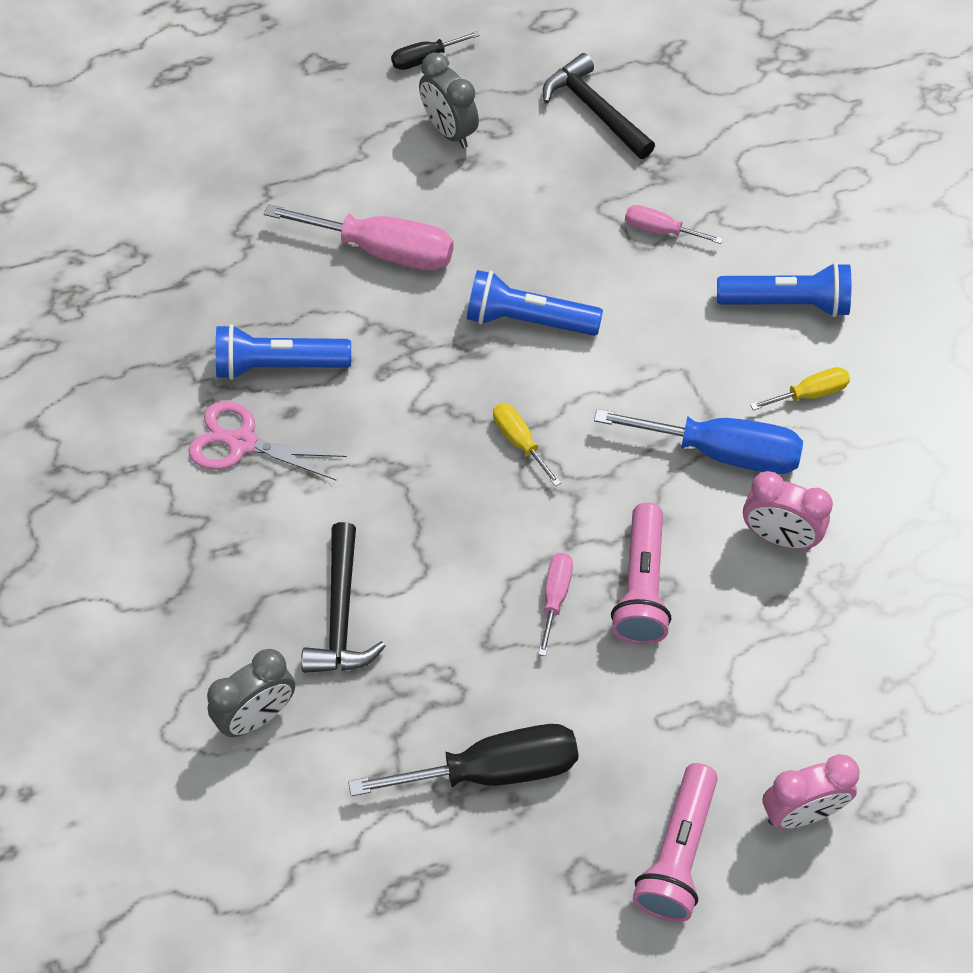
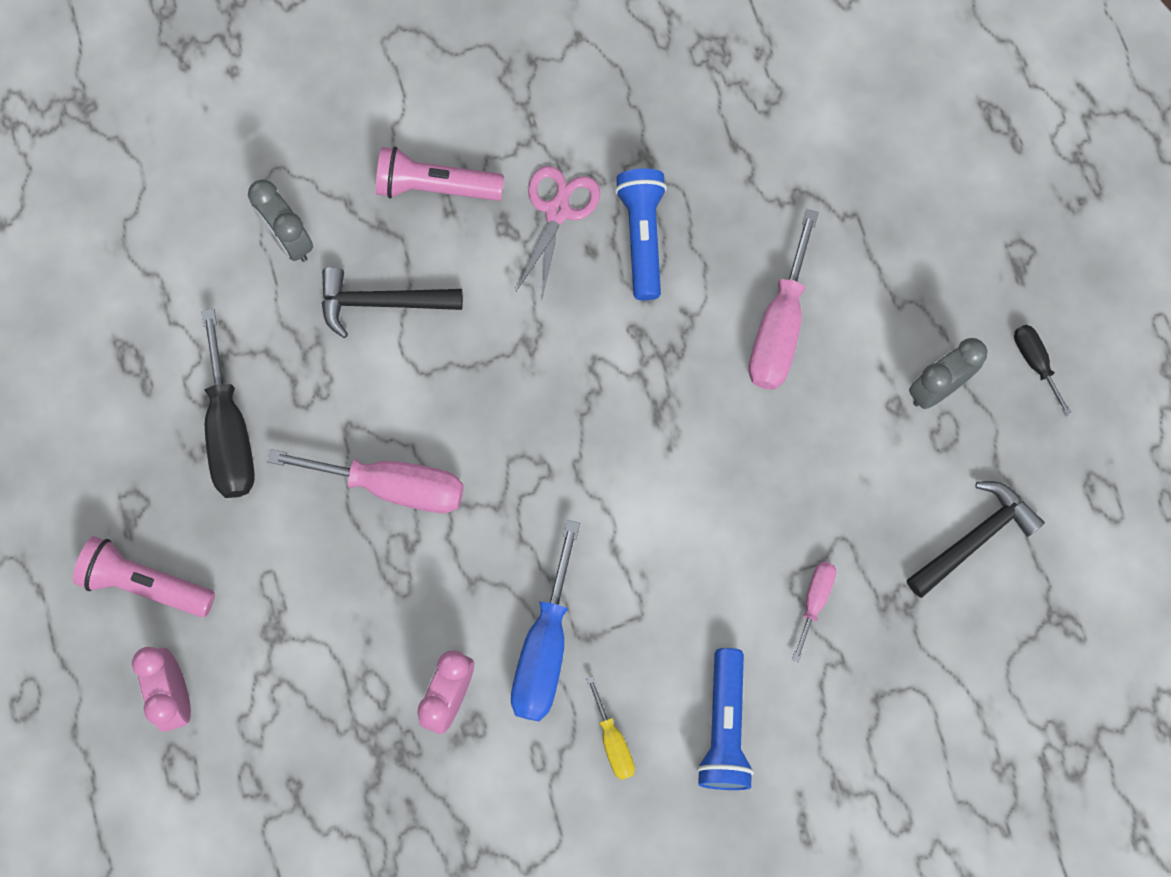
camera: 90 degrees right, 15 degrees up
(519, 441) = (558, 456): yellow screwdriver -> none
(528, 320) = (698, 465): blue flashlight -> none
(555, 597) = (393, 486): pink screwdriver -> pink screwdriver, size x1.93
(641, 586) = (401, 564): pink flashlight -> pink flashlight (436, 187)

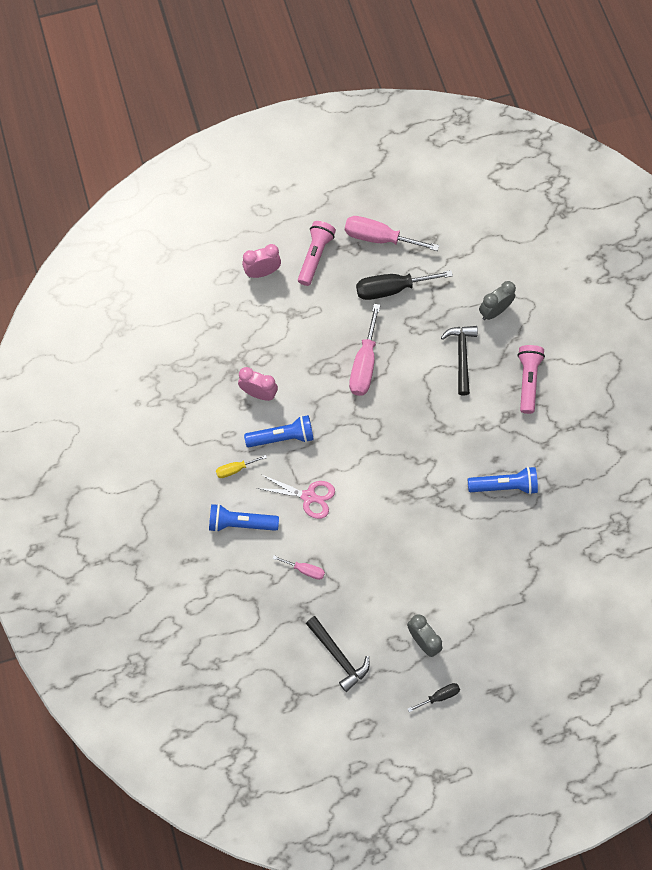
camera: 90 degrees right, 5 degrees down
(545, 648) = (282, 437): blue screwdriver -> blue flashlight
(557, 211) = (517, 442): pink scissors -> pink scissors (309, 496)
(779, 327) = (455, 556): pink screwdriver -> pink screwdriver (379, 238)

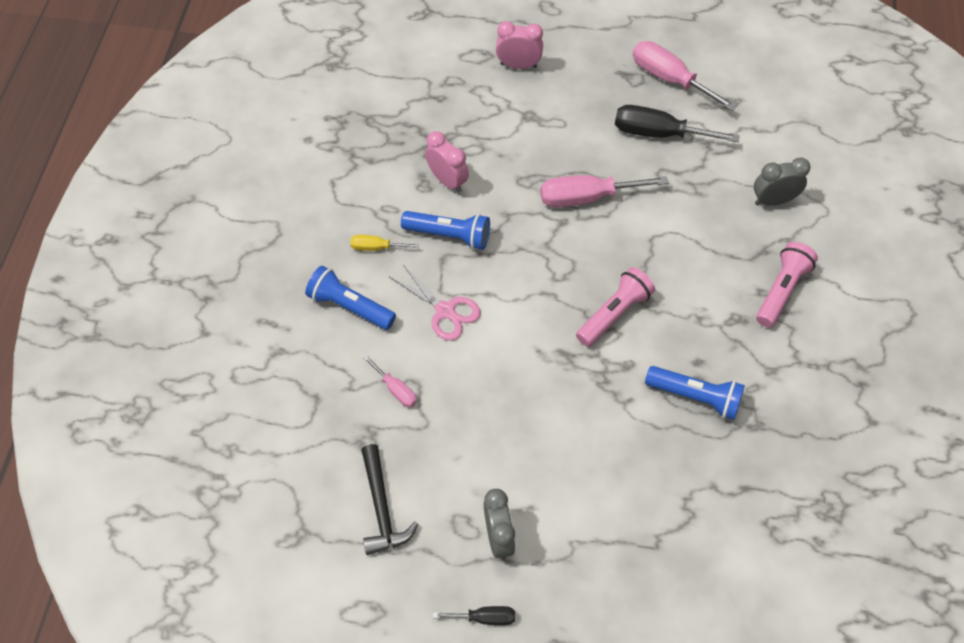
camera: 25 degrees right, 10 degrees down
(315, 256) = (586, 71): pink flashlight -> pink flashlight (614, 314)
(364, 364) = (586, 197): pink screwdriver -> pink screwdriver turned 45 degrees clockwise
(461, 356) = (709, 233): black hammer -> none

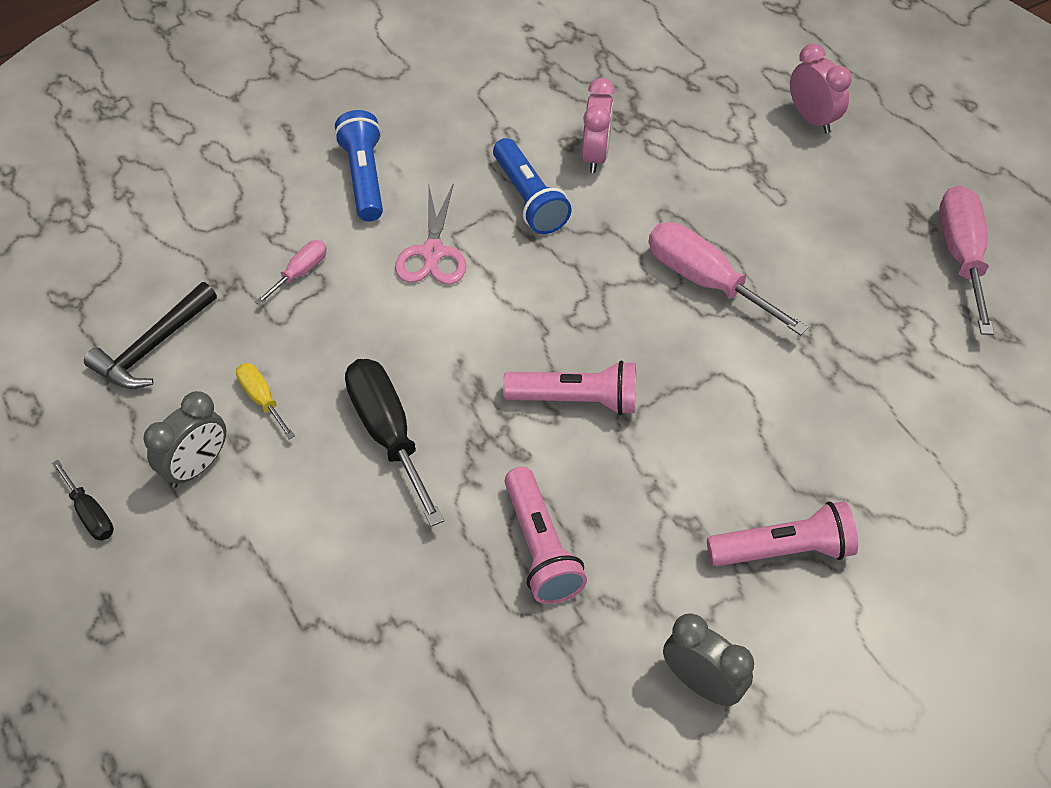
camera: 50 degrees right, 5 degrees down
(376, 247) = (454, 153): yellow screwdriver -> yellow screwdriver (261, 399)
(396, 390) = (300, 273): pink screwdriver -> pink screwdriver turned 150 degrees counterclockwise
(658, 133) = (870, 292): black screwdriver -> black screwdriver (388, 433)
(695, 397) = (540, 547): blue flashlight -> pink flashlight
(773, 201) = (907, 463): grey clock -> grey clock (701, 683)

